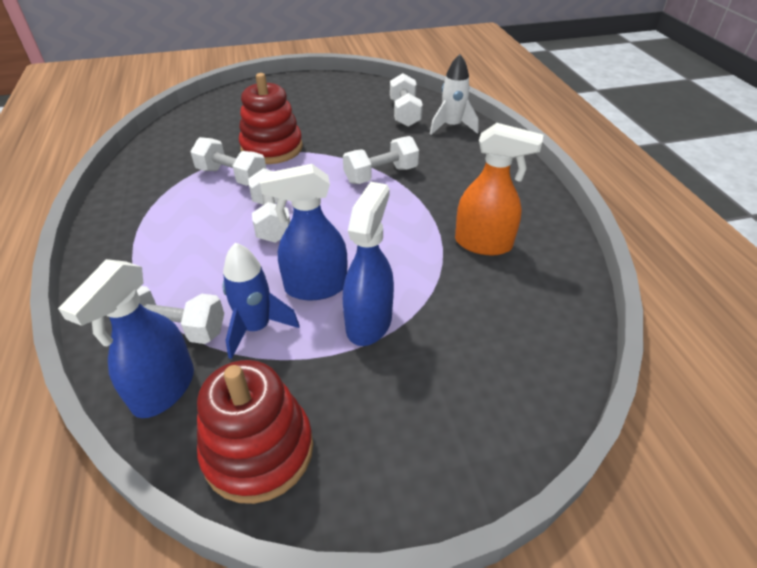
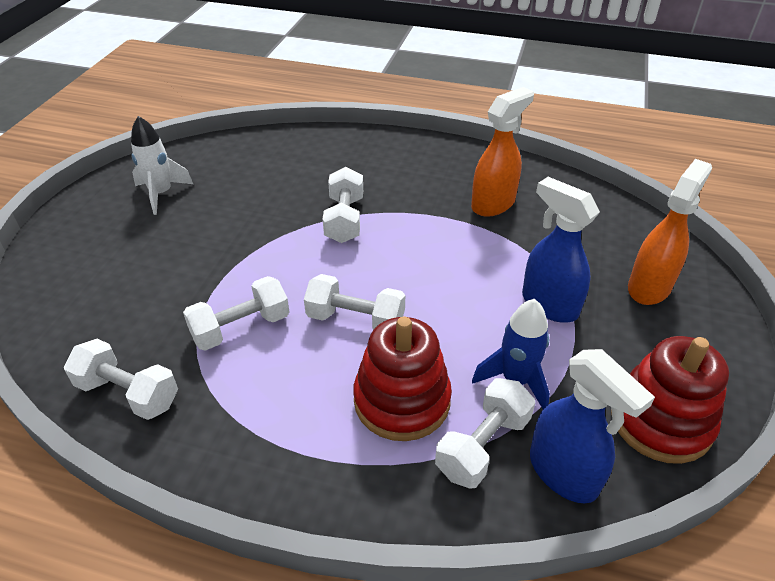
camera: 60 degrees left, 0 degrees up
(272, 148) = (214, 277): red stacking toy -> red stacking toy (402, 400)
(315, 287) = (483, 322): blue spray bottle -> none
(405, 113) = (250, 163): white dumbbell -> white dumbbell (128, 393)
(452, 127) = (306, 147): white rocket -> white rocket (161, 194)
(458, 395) = (649, 287): none -> orange spray bottle

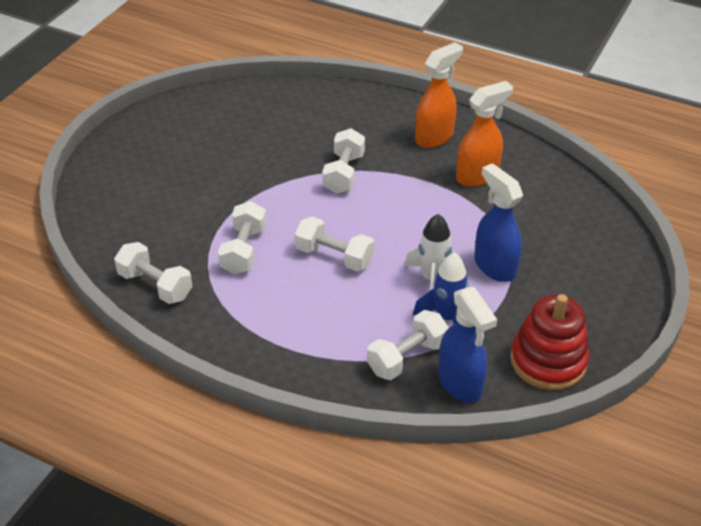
camera: 10 degrees right, 0 degrees up
(161, 194) = (192, 131): white rocket -> white rocket (432, 279)
(241, 328) = (243, 250): white dumbbell -> white dumbbell turned 60 degrees counterclockwise
(402, 400) = (355, 319): red stacking toy -> none
(649, 287) = (585, 264): orange spray bottle -> orange spray bottle (434, 137)

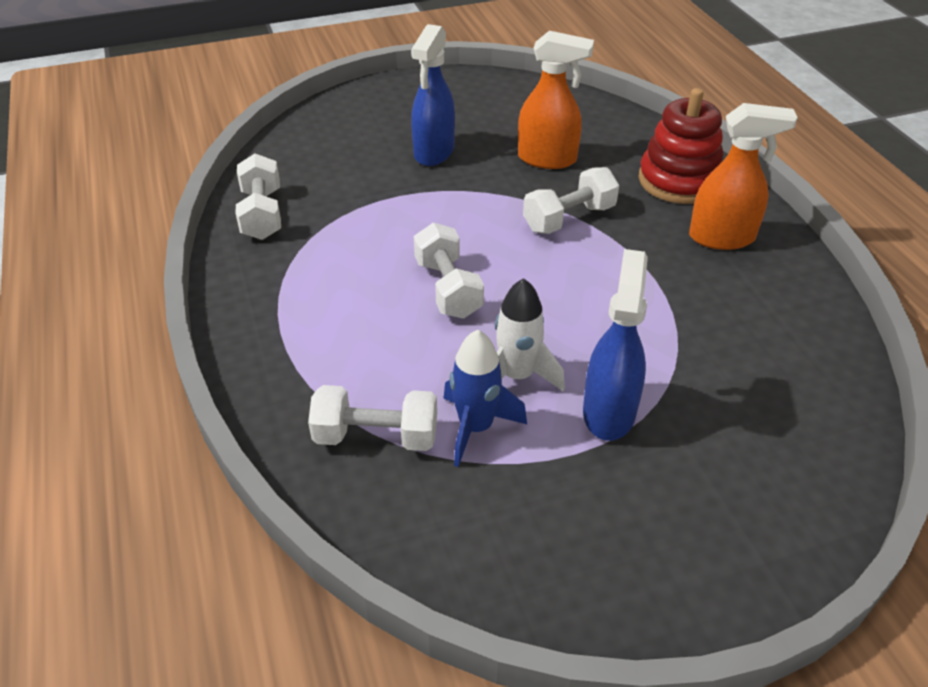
camera: 45 degrees right, 0 degrees up
(243, 250) = (375, 231): white dumbbell -> none
(460, 383) = (390, 508): blue spray bottle -> blue spray bottle (434, 152)
(477, 176) = (722, 304): orange spray bottle -> orange spray bottle (547, 159)
(548, 361) = (526, 567): red stacking toy -> red stacking toy (679, 181)

